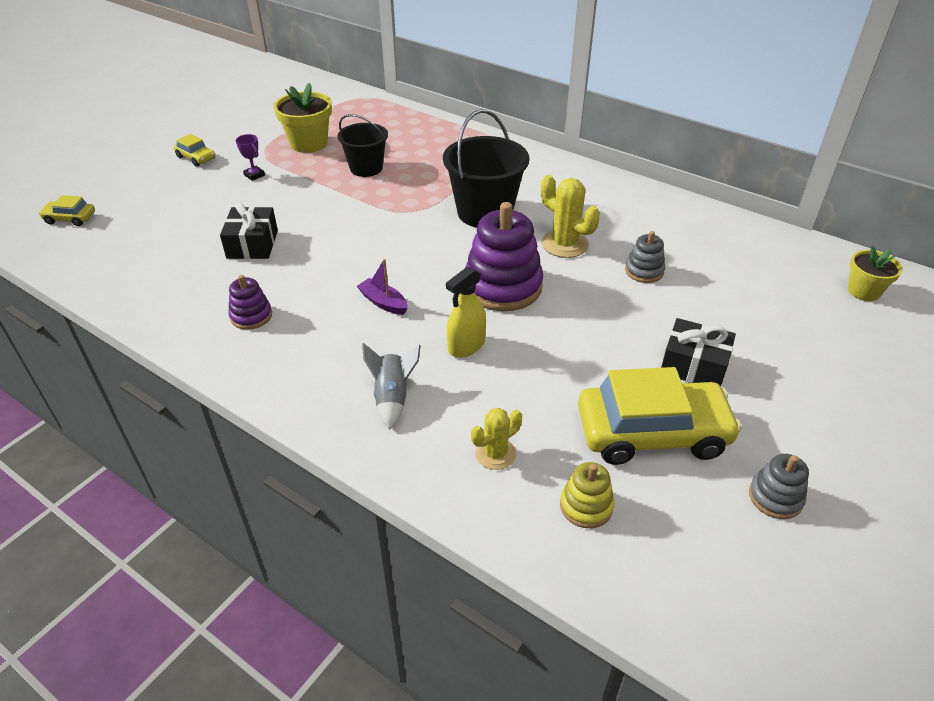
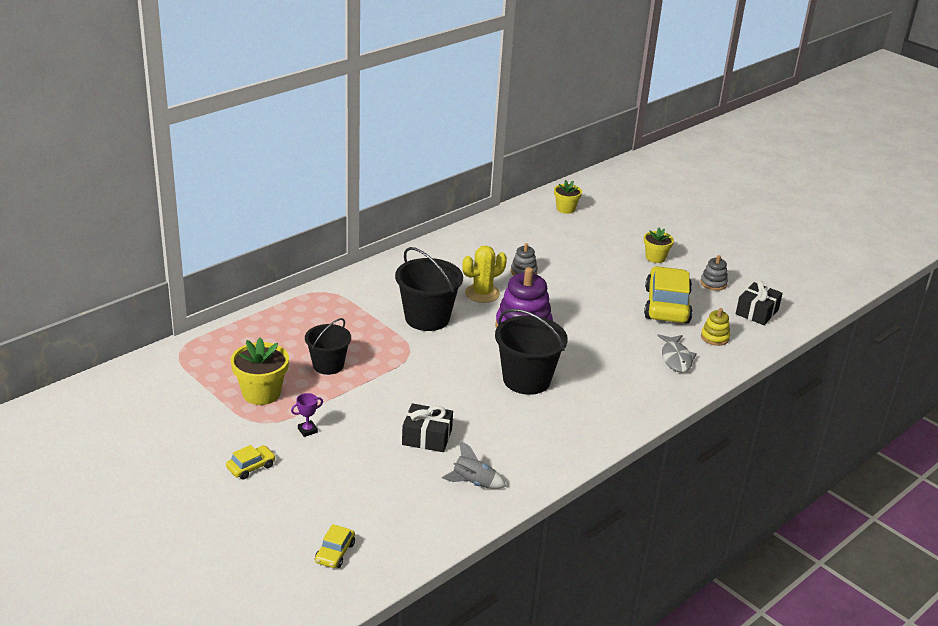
camera: 80 degrees left, 10 degrees down
(251, 316) = (525, 442): purple stacking toy -> none
(383, 302) = (526, 380): purple boat -> black bucket
(392, 397) = (624, 388): grey rocket -> grey rocket (473, 483)
(466, 346) = (582, 353): yellow spray bottle -> none
(495, 454) = (676, 358): yellow cactus -> grey fish
(694, 365) = (617, 279): black gift -> black gift (757, 312)
(801, 408) = (655, 258): none -> yellow flower pot

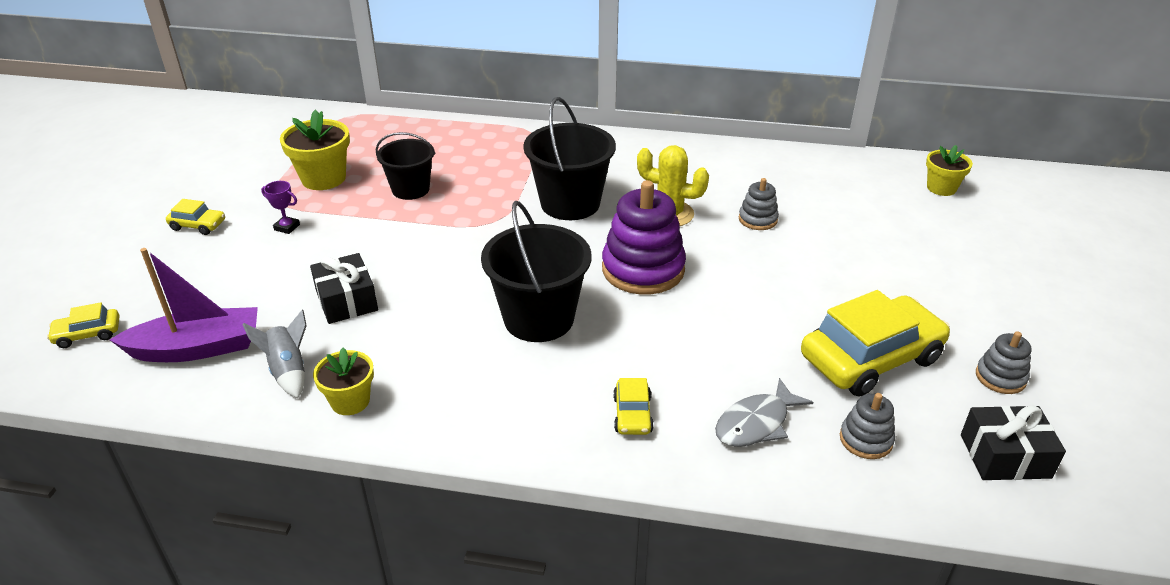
camera: 55 degrees right, 5 degrees up
(408, 510) = (198, 348): none -> purple boat
(634, 388) = (632, 414): none -> yellow car
(655, 258) = (966, 298): yellow flower pot -> yellow flower pot (350, 401)
(714, 337) = (865, 440): yellow stacking toy -> grey stacking toy

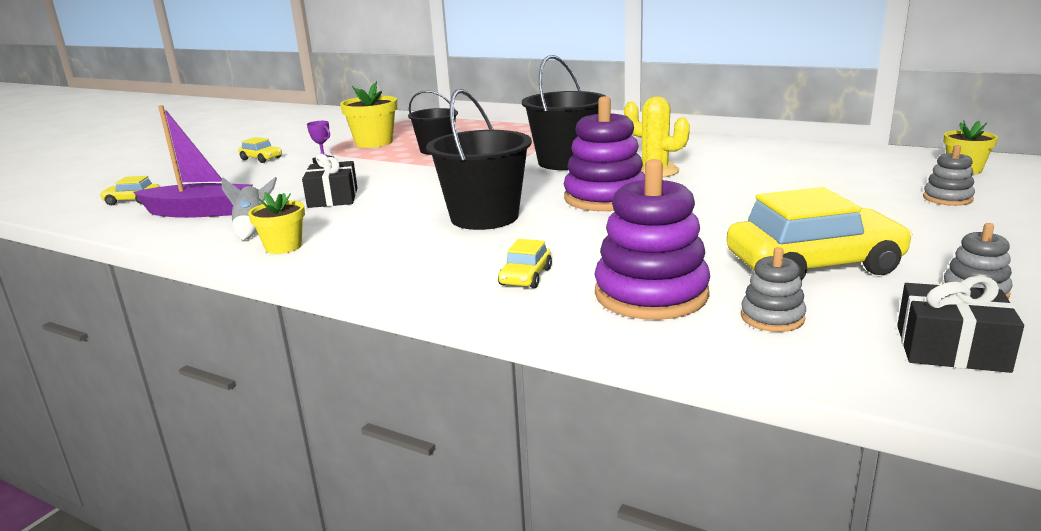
camera: 20 degrees right, 15 degrees down
(756, 423) = (651, 294): grey fish -> purple stacking toy
(757, 219) = (742, 178): grey stacking toy -> grey stacking toy (947, 198)

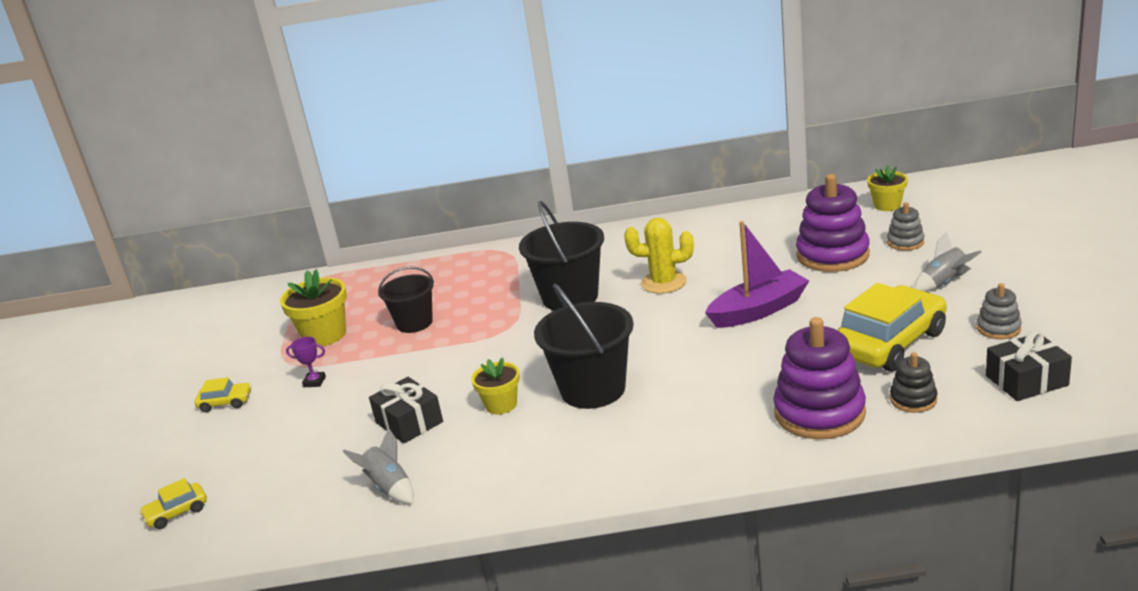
camera: 30 degrees left, 5 degrees up
(199, 212) = (292, 494): purple boat -> purple boat (758, 310)
(283, 247) = (461, 493): yellow flower pot -> yellow flower pot (501, 405)
(525, 277) = (713, 435): yellow car -> none
(605, 198) = (664, 330): purple stacking toy -> purple stacking toy (832, 255)
(772, 317) = (913, 400): grey stacking toy -> black stacking toy
(952, 238) = (944, 283): none -> grey rocket

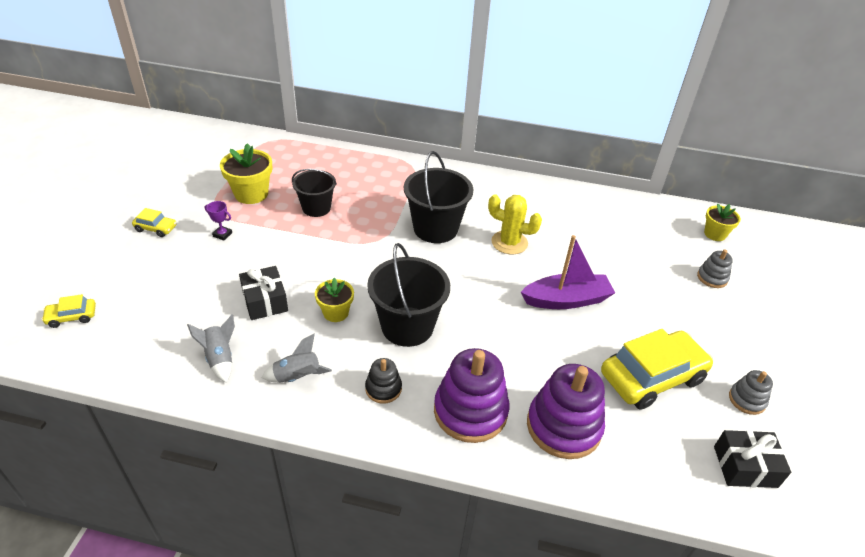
camera: 10 degrees right, 15 degrees up
(832, 255) = (649, 268): purple stacking toy -> purple stacking toy (470, 411)
(913, 400) = (643, 446): black stacking toy -> black stacking toy (383, 388)
(944, 283) = (724, 333): grey rocket -> grey rocket (297, 377)

